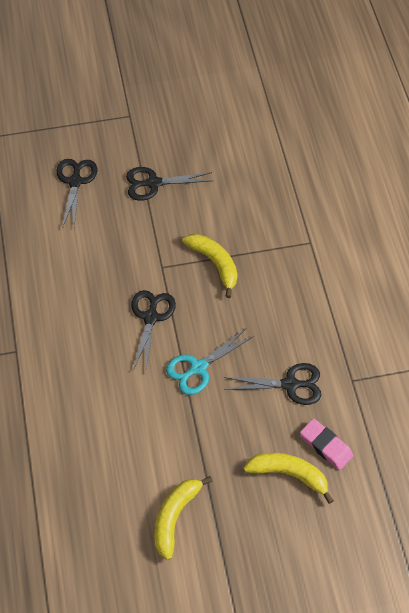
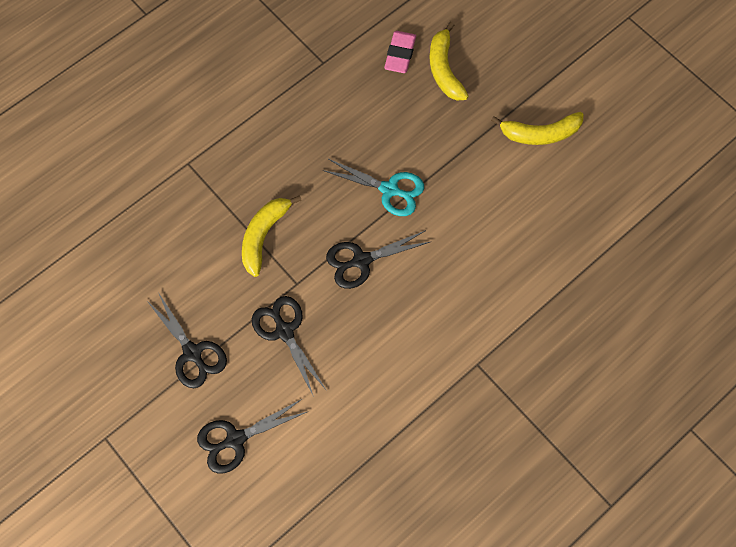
camera: 120 degrees left, 10 degrees up
(290, 385) = (358, 107): black scissors -> black scissors (284, 331)

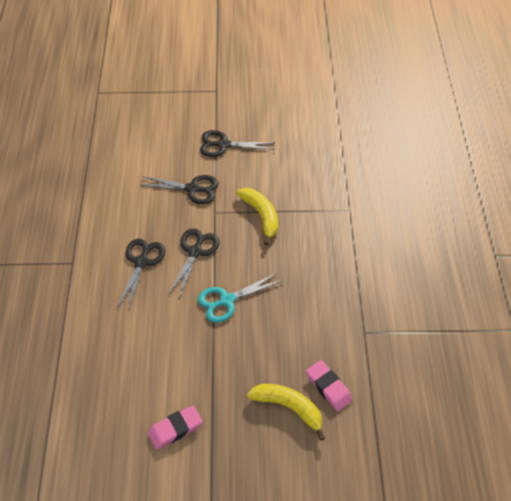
camera: 130 degrees right, 15 degrees down
(235, 439) = (158, 135): black scissors -> black scissors (141, 262)
(540, 134) = (175, 429): yellow banana -> pink eraser

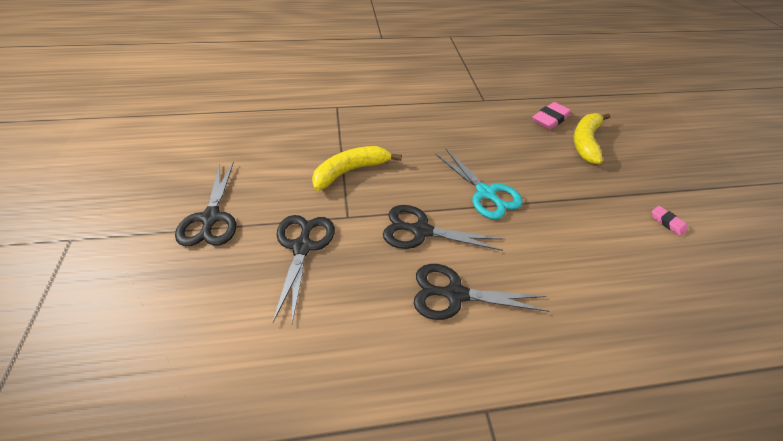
camera: 100 degrees left, 5 degrees down
(175, 429) = (667, 222): pink eraser -> pink eraser, size x0.57

